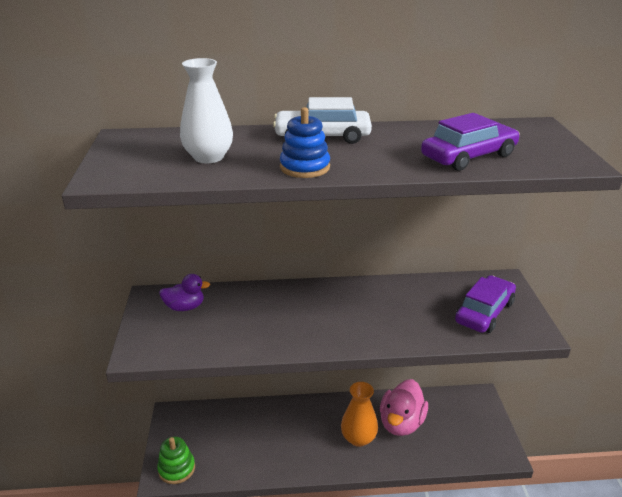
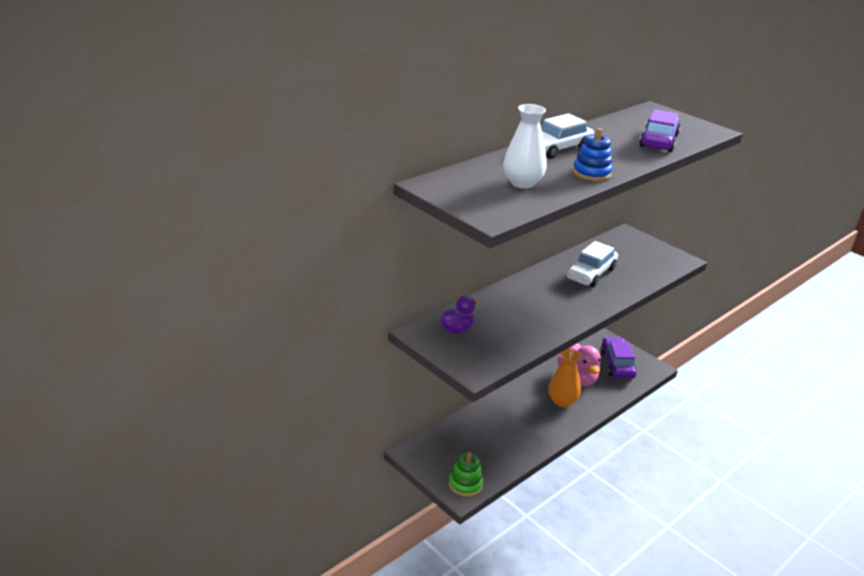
camera: 40 degrees left, 0 degrees up
(398, 306) = (591, 273): none -> white car
(484, 312) = (642, 258): purple car -> purple car (617, 364)

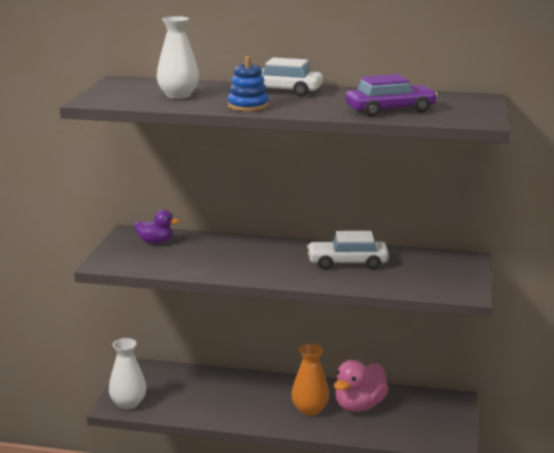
camera: 55 degrees right, 10 degrees down
(465, 484) = (128, 403): green stacking toy -> white vase
(617, 364) = (422, 419): purple car -> none

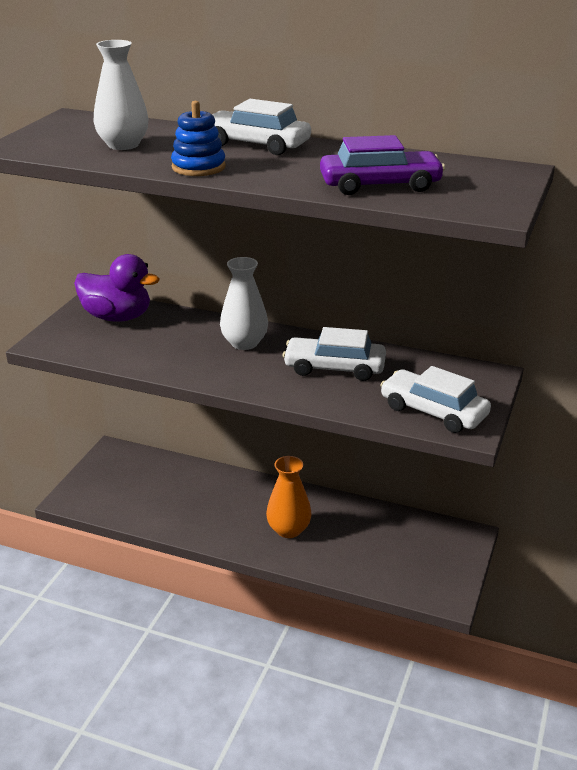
camera: 10 degrees right, 10 degrees up
(128, 403) = (85, 498): white vase -> white vase (244, 343)
(155, 242) = (117, 317): purple duck -> purple duck, size x1.66
(359, 406) = (349, 531): pink duck -> none
(435, 284) = (433, 411): none -> white car

